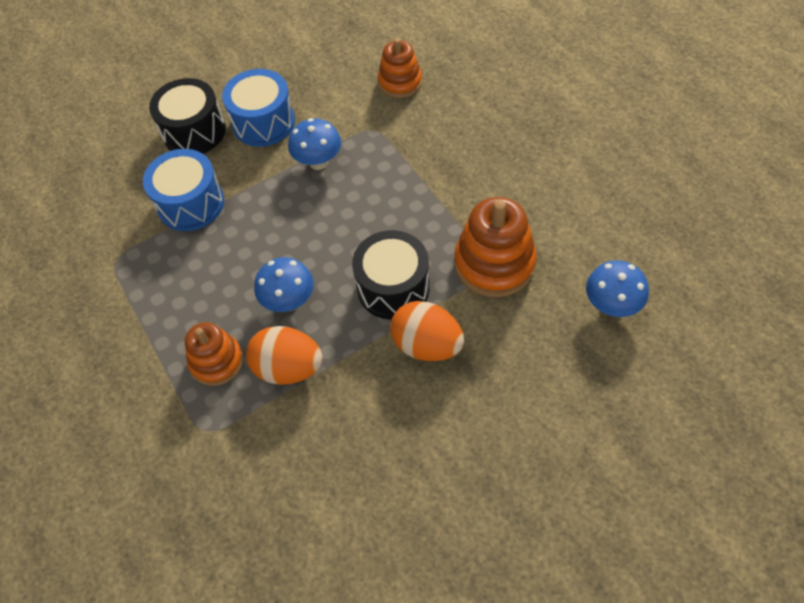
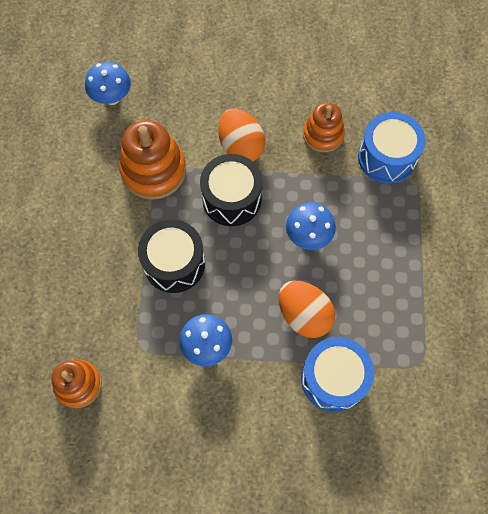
camera: 150 degrees left, 10 degrees up
(194, 131) = (289, 464): black drum -> black drum (174, 263)
(216, 361) = (383, 225): orange stacking toy -> orange stacking toy (323, 135)
(263, 122) = (222, 427): blue drum -> blue drum (386, 157)
(289, 368) = (337, 189): orange egg -> orange egg (304, 315)

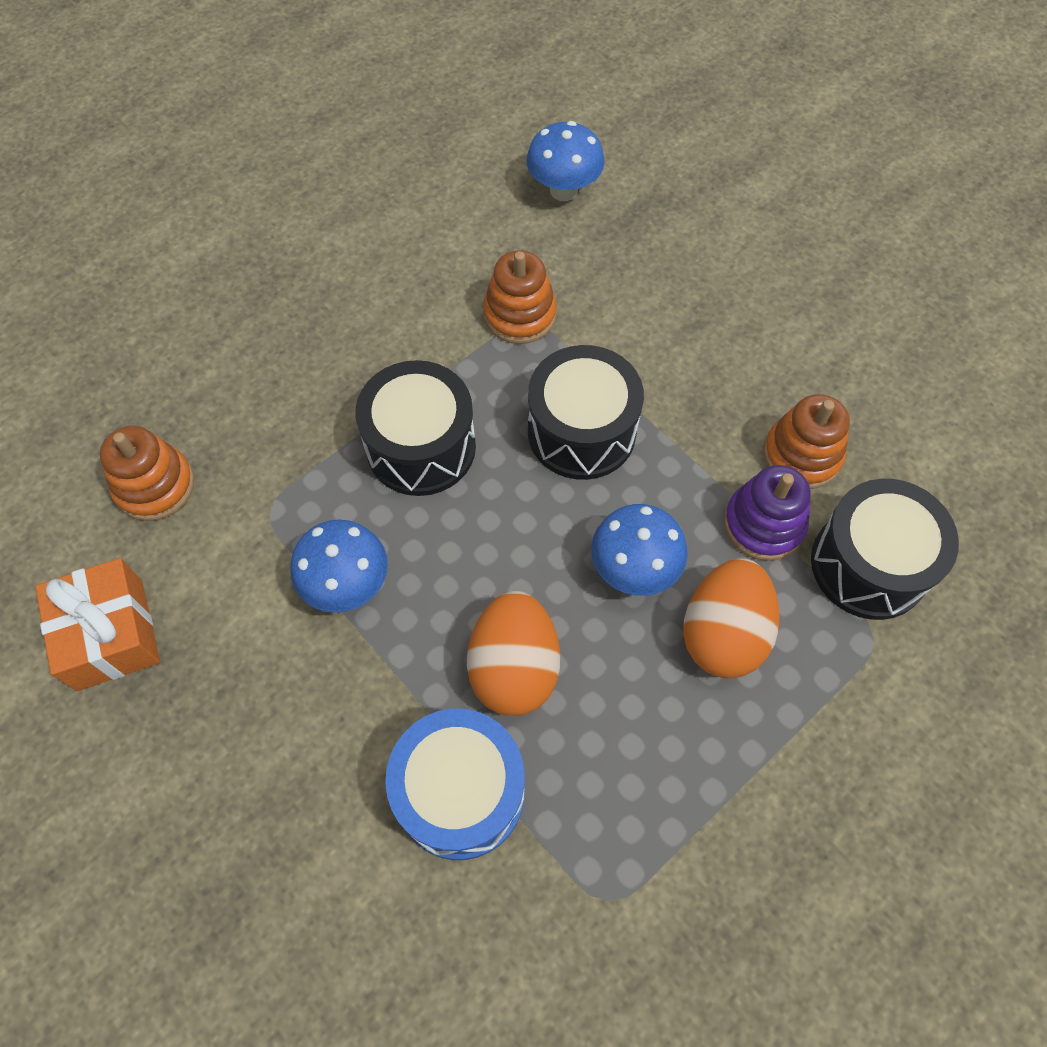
camera: 45 degrees right, 5 degrees down
(132, 459) = (110, 634): none -> orange gift
(153, 170) = (519, 315): orange stacking toy -> orange stacking toy, size x0.64
(241, 147) = (665, 377): orange egg -> orange egg (723, 633)
(336, 175) = (763, 524): none -> purple stacking toy
(386, 157) = (869, 565): blue drum -> black drum

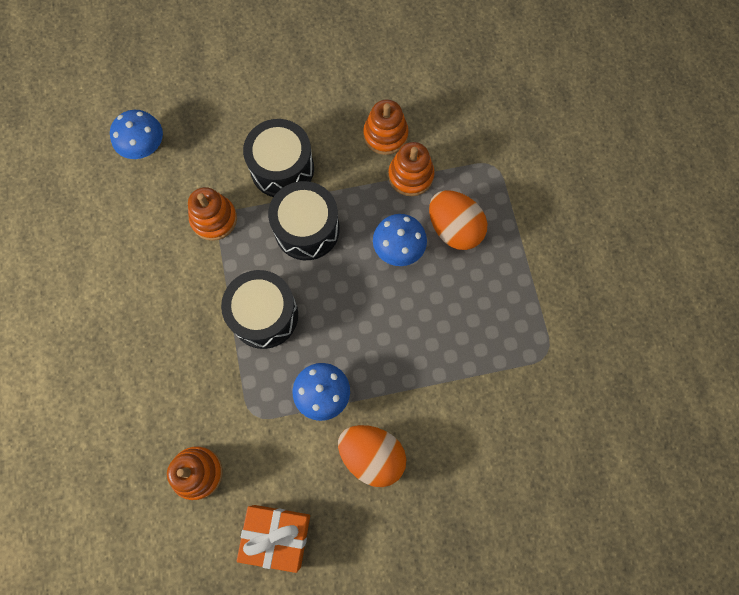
camera: 60 degrees left, 10 degrees up
(460, 792) = (463, 394): blue drum -> none
(514, 668) = (416, 335): orange egg -> orange egg (372, 455)
(763, 524) = (410, 175): purple stacking toy -> orange stacking toy
(869, 565) = (458, 143): black drum -> black drum (282, 168)

